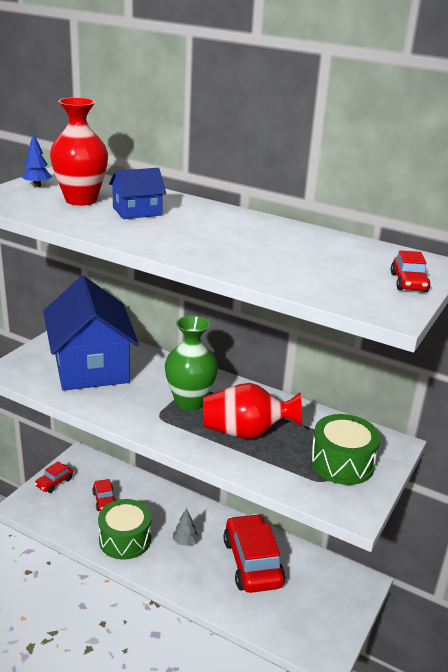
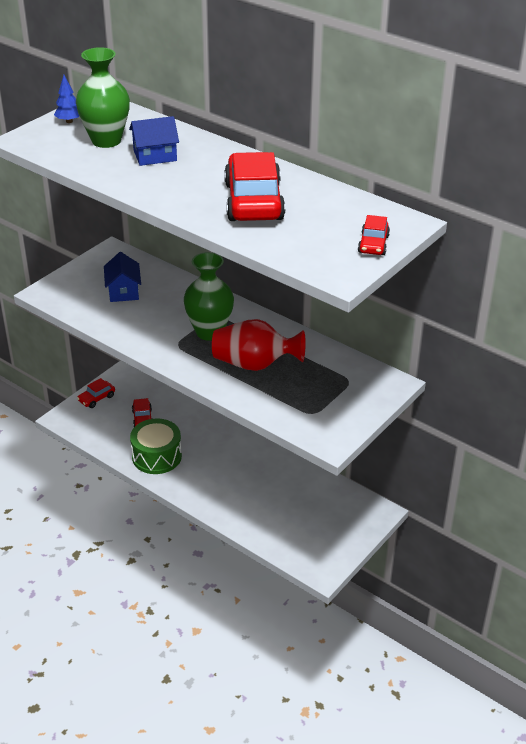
camera: 10 degrees right, 10 degrees up
(81, 200) = (106, 140): red vase -> green vase
(91, 366) = (123, 291): blue house -> blue house, size x0.45
(185, 542) = (213, 463): grey tree -> none
(252, 562) = (274, 486): red car -> red car (254, 201)
(342, 463) = (335, 398): green drum -> none

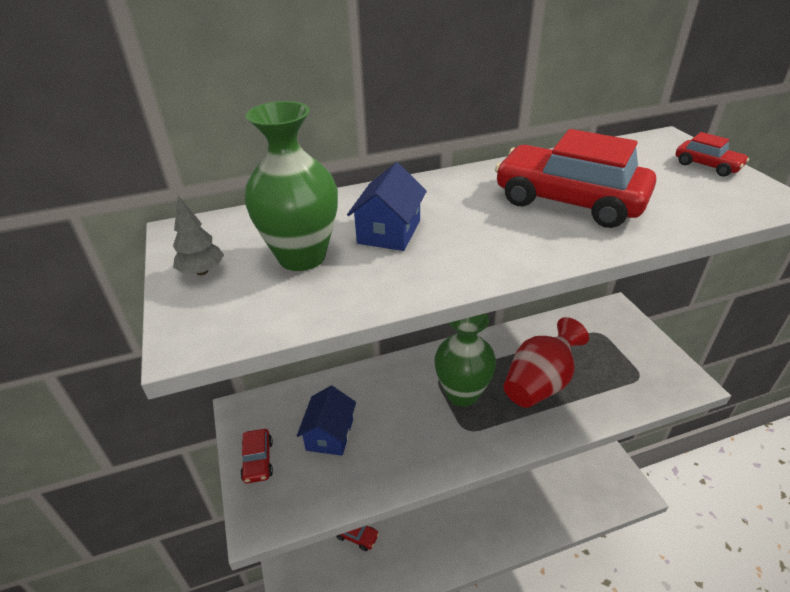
camera: 55 degrees left, 0 degrees up
(69, 121) = (202, 271): blue tree -> grey tree
(96, 398) = (292, 565): red car -> red car (258, 461)
(123, 291) = (330, 434): blue house -> blue house turned 75 degrees clockwise
(157, 456) = (419, 551): green drum -> none

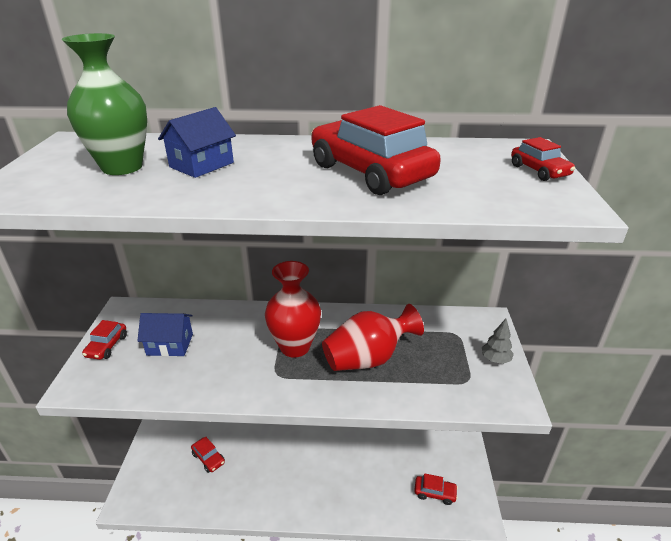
camera: 20 degrees right, 5 degrees down
(202, 271) = (50, 162): grey tree -> grey tree (495, 359)
(330, 434) = (170, 344): blue house -> blue house turned 60 degrees clockwise
(462, 393) = (295, 347): green vase -> red vase
(588, 485) = (435, 493): none -> red car

